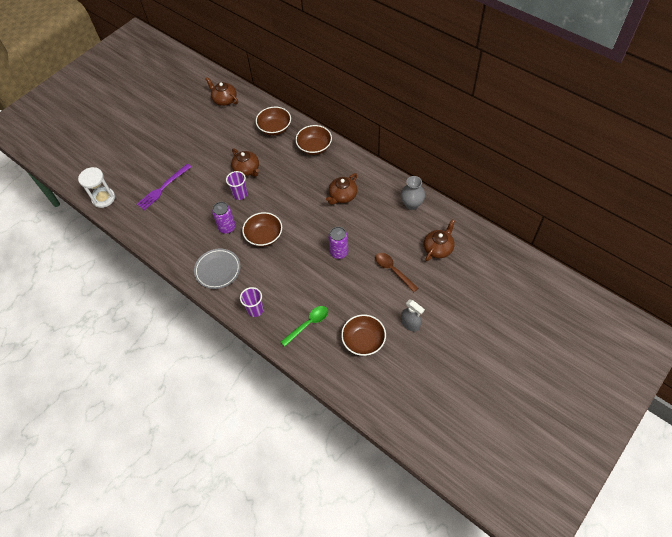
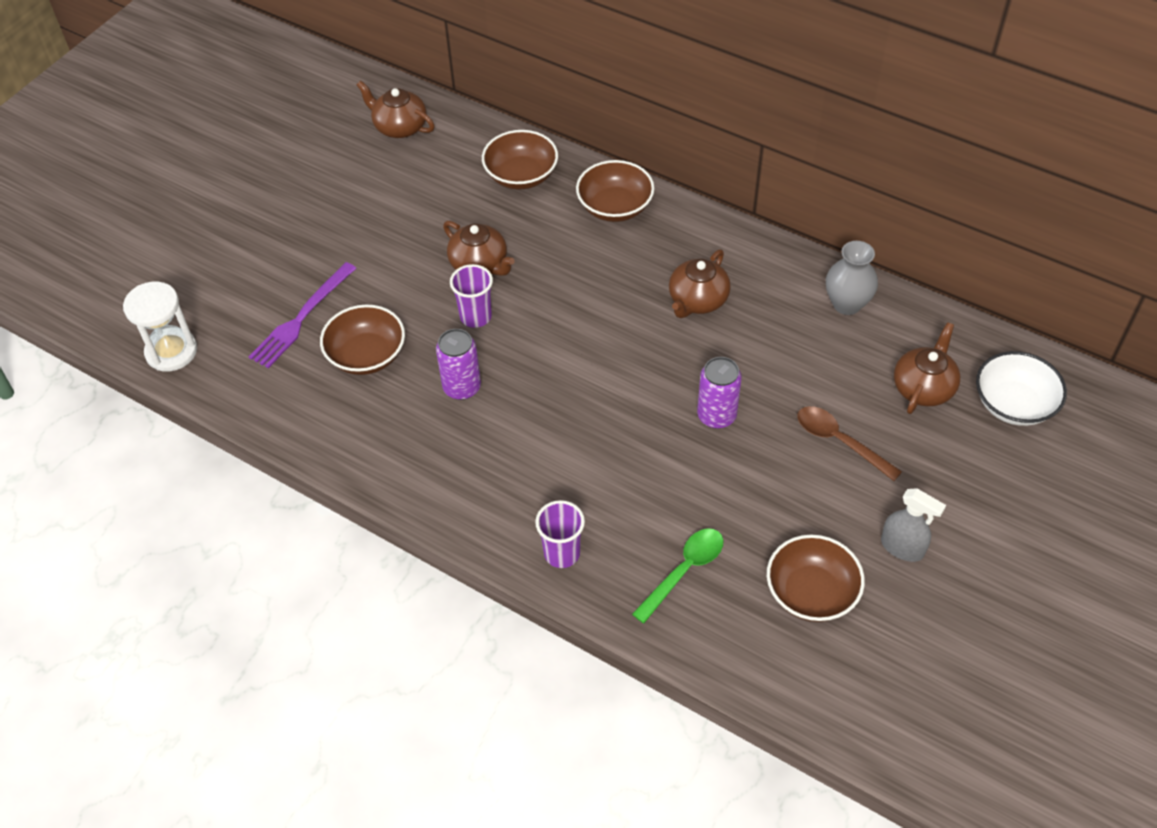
camera: 10 degrees left, 5 degrees down
(218, 270) = (460, 478): grey plate -> none
(264, 236) = (547, 397): brown bowl -> brown bowl (366, 355)
(479, 261) = (1013, 404): none -> white bowl

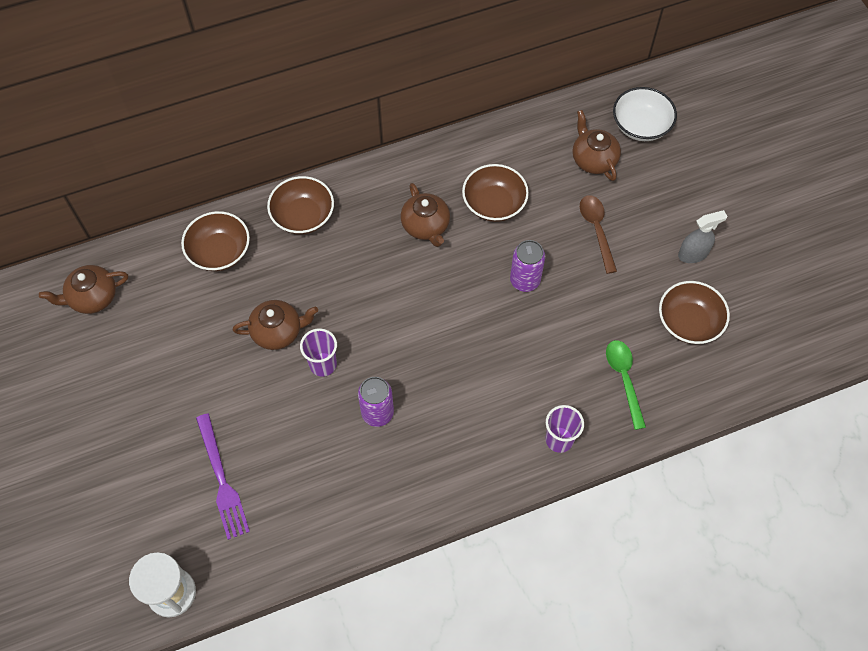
camera: 55 degrees left, 10 degrees up
(366, 355) = (296, 457): brown bowl -> brown bowl (494, 204)
(839, 441) = (596, 230): brown spoon -> brown spoon turned 90 degrees clockwise
(847, 304) = (499, 150): grey vase -> none

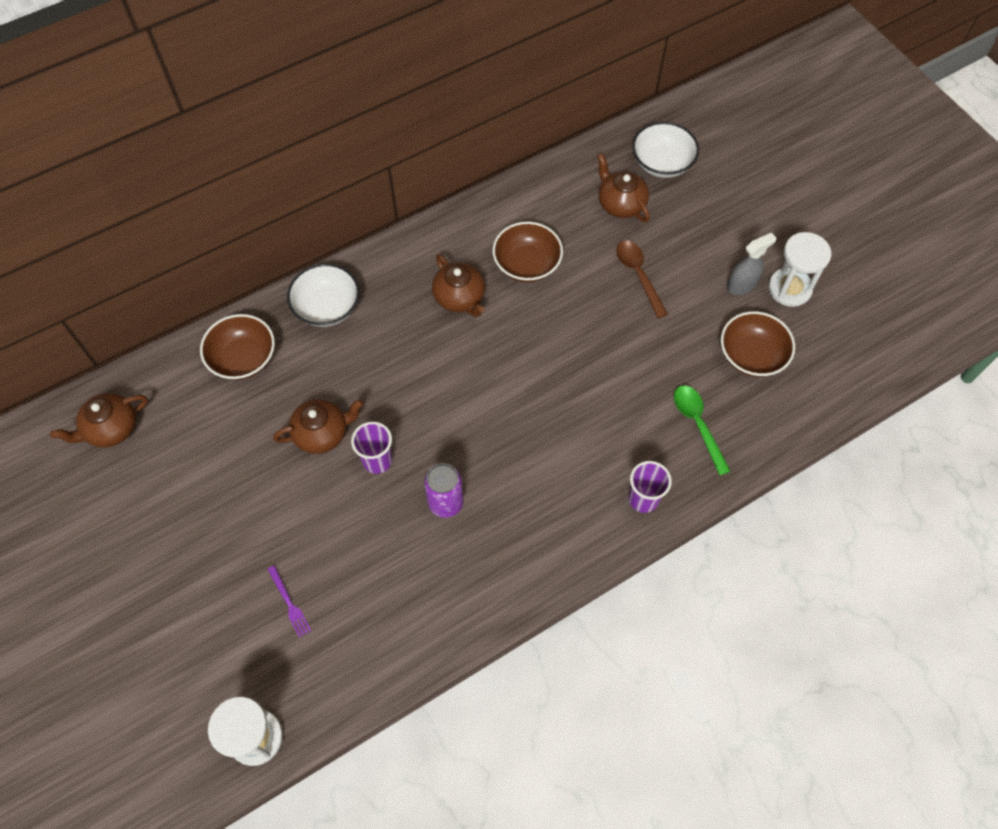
camera: 10 degrees left, 0 degrees up
(221, 480) = (289, 603): purple fork -> purple fork, size x0.54
(303, 216) = (327, 307): brown bowl -> white bowl
(525, 280) = (574, 338): purple can -> none
(738, 264) = (789, 288): none -> white hourglass

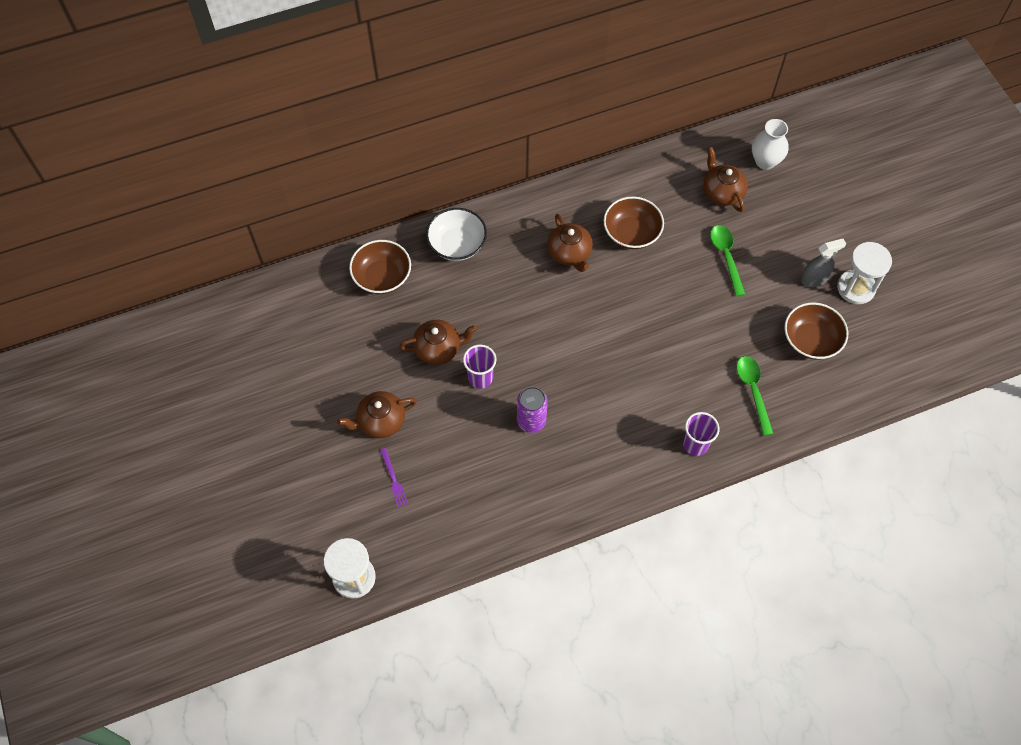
camera: 10 degrees right, 0 degrees up
(111, 428) = (268, 318): brown teapot -> brown teapot (380, 421)
(638, 275) = (726, 257): brown spoon -> green spoon
(662, 163) = (765, 161): white bowl -> white vase

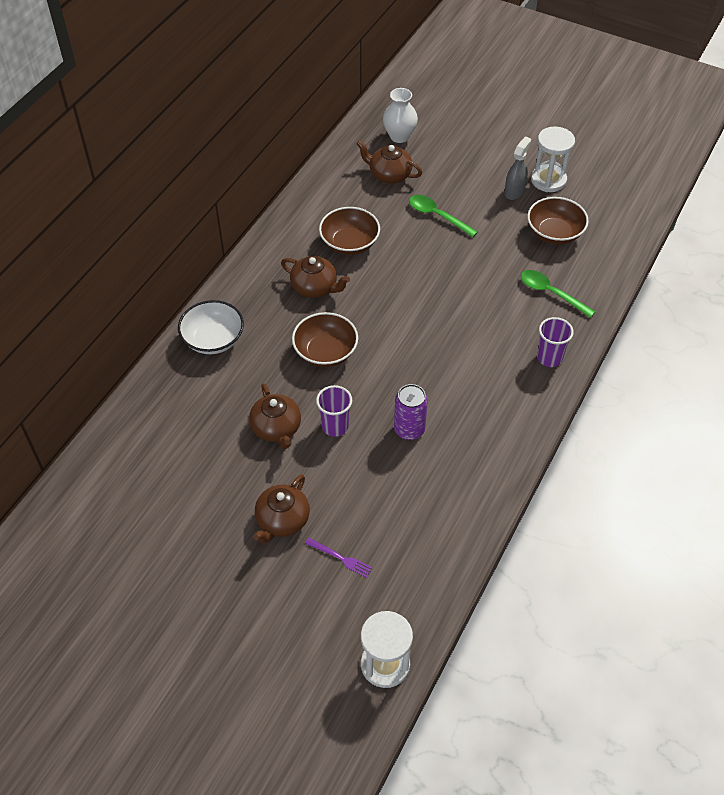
camera: 40 degrees left, 10 degrees down
(382, 277) = (170, 406): brown bowl -> brown bowl (325, 352)
(438, 348) = (276, 428): brown teapot -> brown teapot turned 120 degrees clockwise

